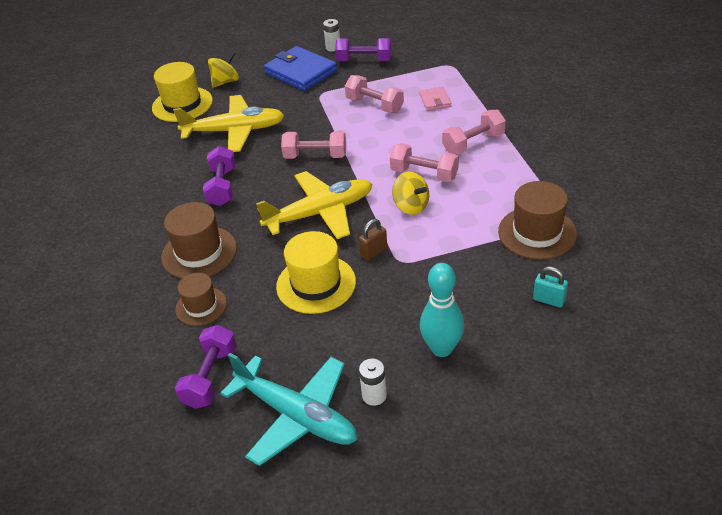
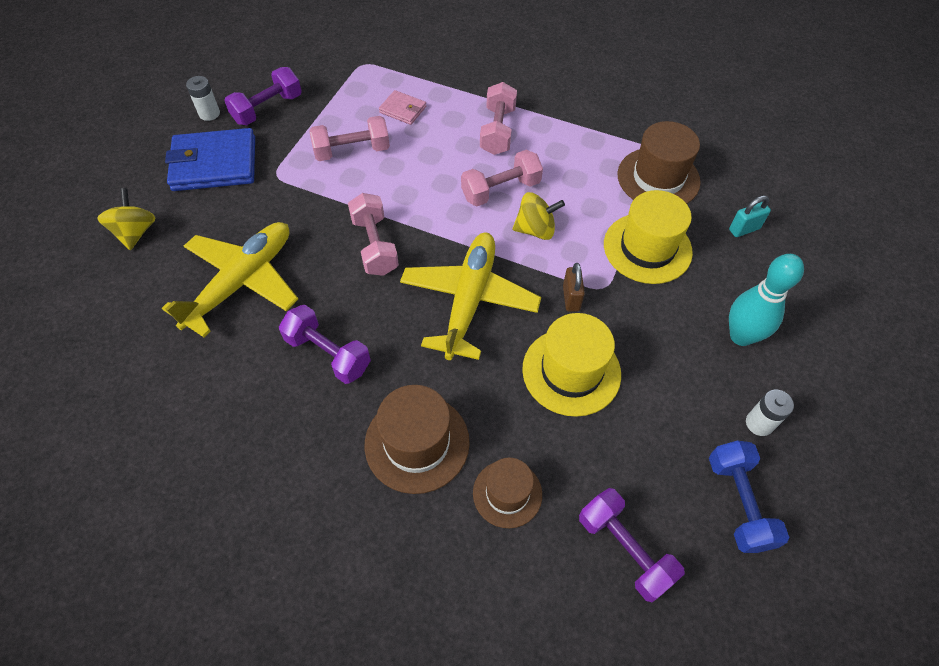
camera: 55 degrees left, 15 degrees up
(182, 104) = (120, 297): yellow hat -> yellow hat (647, 248)
(297, 416) = (738, 503): turquoise plane -> blue dumbbell
(315, 156) = (375, 245): pink dumbbell -> pink dumbbell turned 60 degrees counterclockwise

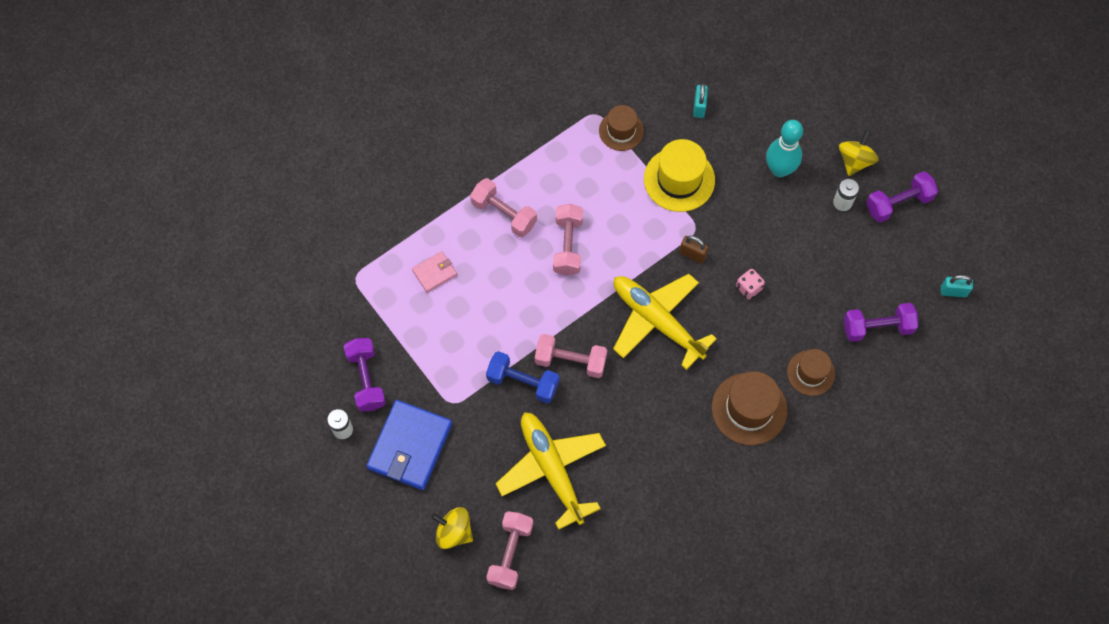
camera: 60 degrees left, 10 degrees up
(328, 354) = (650, 434): purple dumbbell -> purple dumbbell (898, 203)
(352, 151) = (460, 333): pink dumbbell -> pink dumbbell (510, 553)
(535, 229) = (620, 243): yellow spinning top -> yellow spinning top (855, 161)
(571, 371) = (748, 288): yellow hat -> pink dice
(658, 178) = (621, 131): brown hat -> brown hat, size x0.64
(738, 503) = (883, 248): blue dumbbell -> blue dumbbell (523, 382)
(752, 633) = (953, 291): none -> turquoise padlock

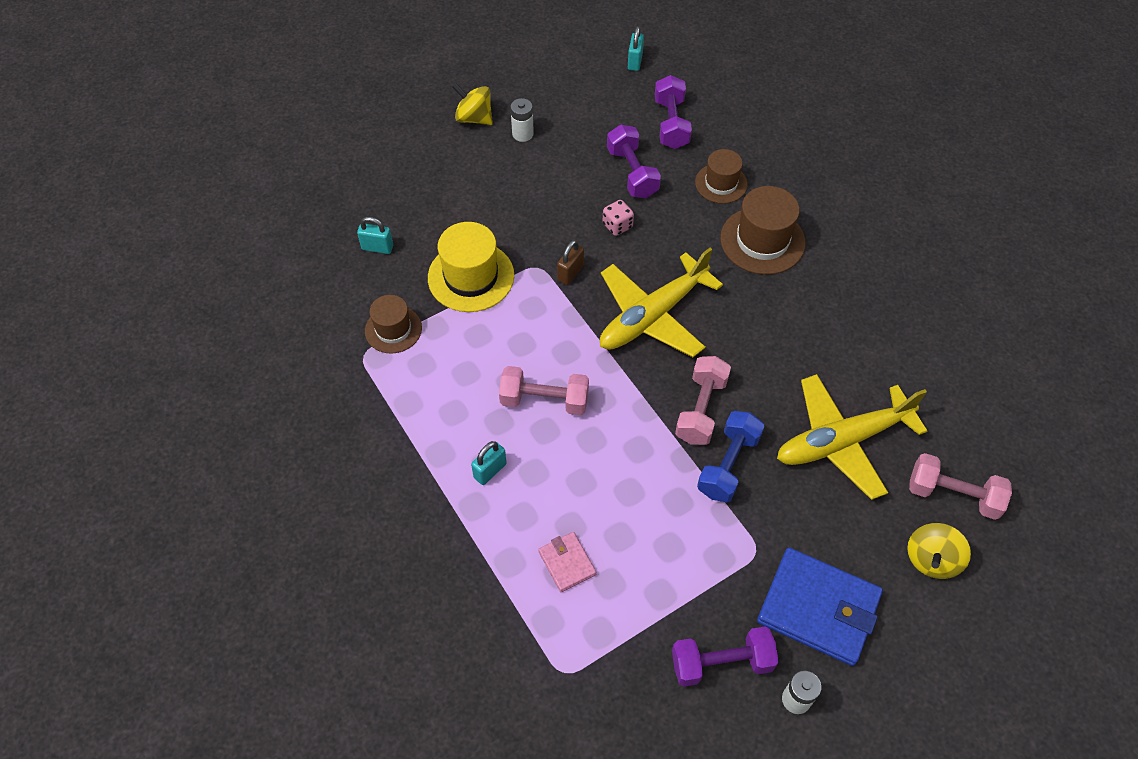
camera: 85 degrees left, 10 degrees down
(504, 214) = (490, 471): pink dumbbell -> turquoise padlock
(779, 169) = (474, 182): turquoise bowling pin -> none
(898, 203) = (530, 90): purple dumbbell -> purple dumbbell (632, 173)

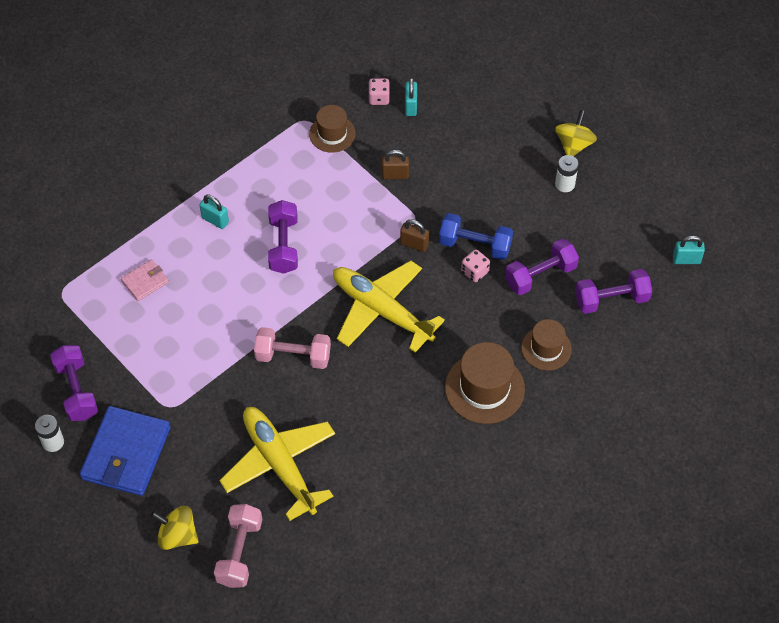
camera: 80 degrees right, 0 degrees up
(355, 276) = (379, 98): none -> pink dice
(471, 276) = (395, 175): yellow hat -> brown padlock
(544, 400) = (283, 245): pink dumbbell -> purple dumbbell
(728, 465) = (244, 380): blue dumbbell -> blue dumbbell (475, 245)

